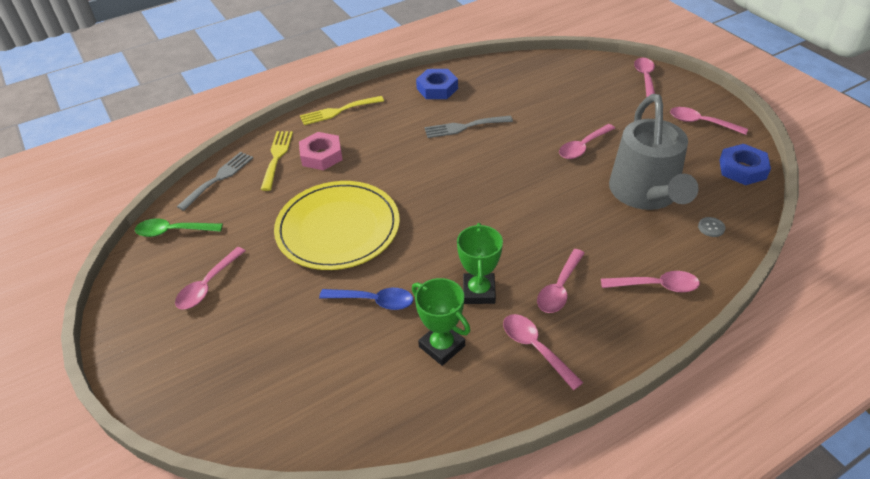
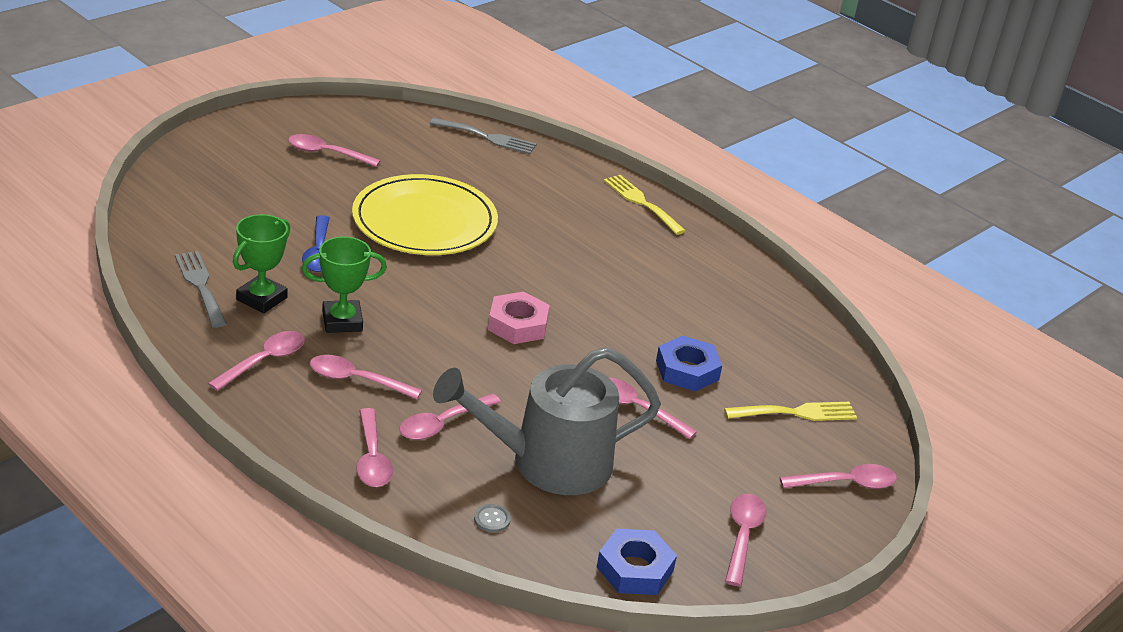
camera: 70 degrees right, 10 degrees down
(173, 231) = (398, 123): green spoon -> none
(277, 157) = (536, 169): yellow fork -> yellow fork (796, 413)
(321, 155) = (548, 198): pink nut -> pink nut (518, 324)
(437, 88) = (725, 277): blue nut -> blue nut (687, 370)
(464, 127) = (644, 303): grey fork -> grey fork (200, 285)
(610, 243) = (442, 424): none -> pink spoon

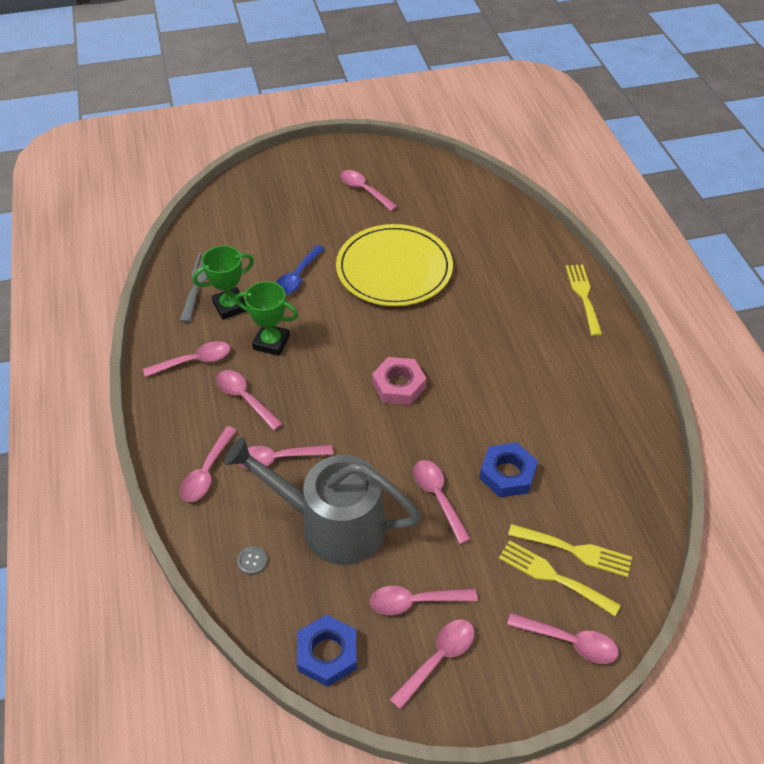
camera: 35 degrees right, 15 degrees up
(487, 137) = (497, 203): grey fork -> none
(684, 499) = (415, 602): none -> pink spoon
(792, 439) = (553, 576): none -> yellow fork

